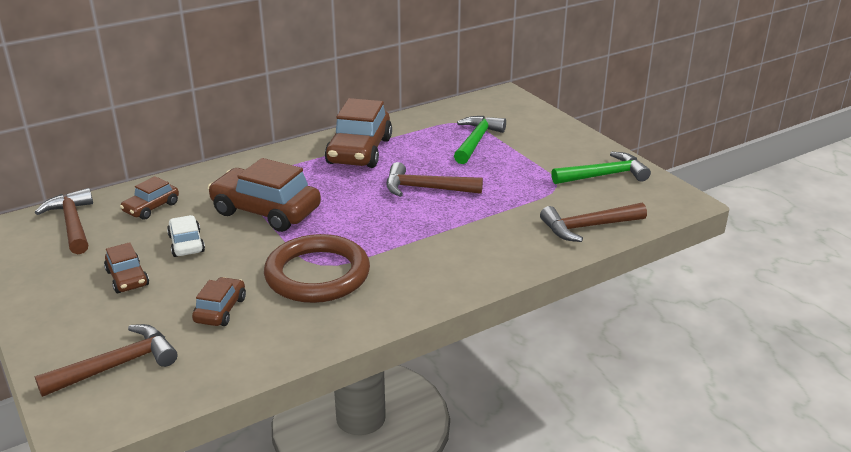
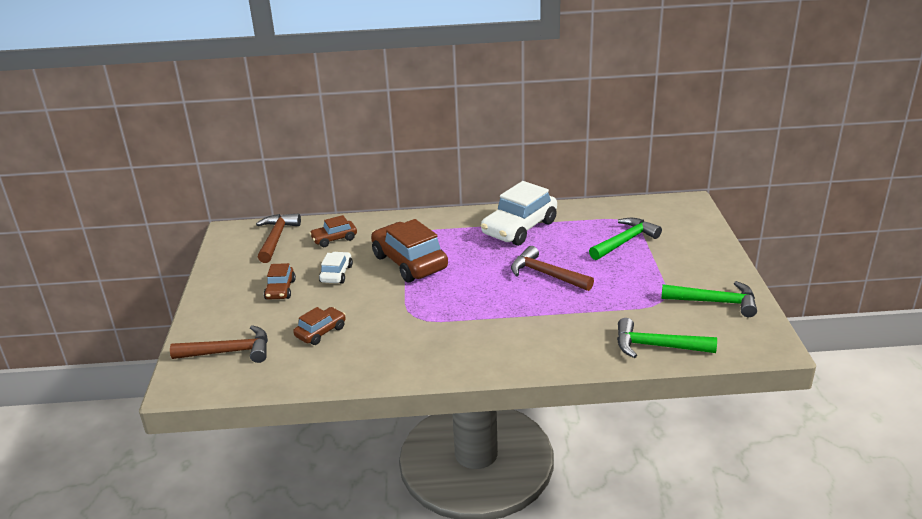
camera: 30 degrees right, 0 degrees up
(317, 274) = (406, 324): brown ring -> none
(359, 151) = (519, 228): brown car -> white car
(587, 227) = (656, 346): brown hammer -> green hammer

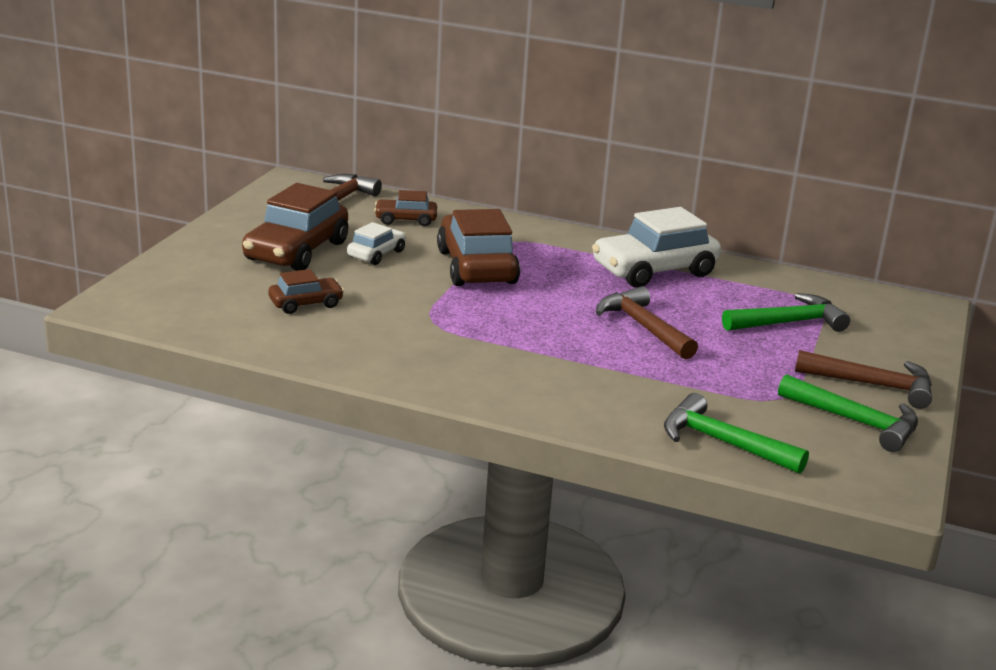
camera: 20 degrees right, 5 degrees down
(230, 352) = (186, 292): brown hammer -> brown hammer (873, 385)
(280, 290) = (296, 251): brown car -> brown car, size x1.91

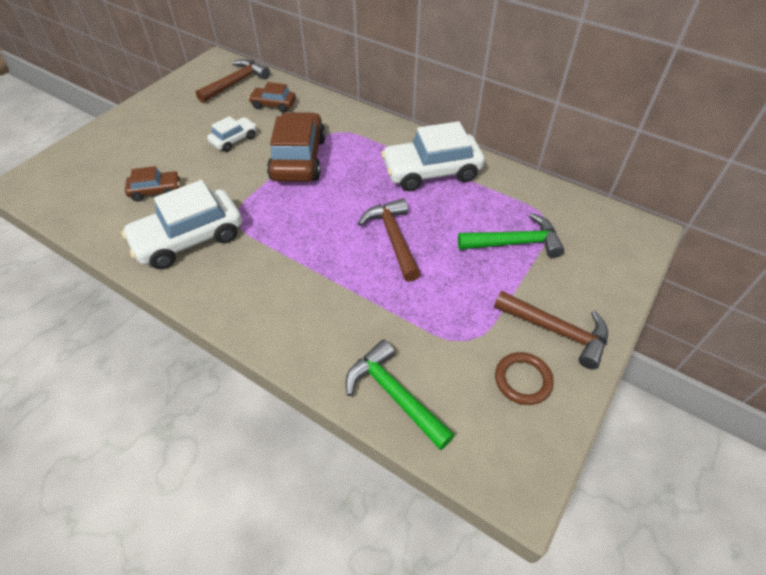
camera: 15 degrees right, 25 degrees up
(296, 251) = (180, 133): brown car -> none
(385, 342) = (189, 239): none -> white car
(856, 422) = (523, 380): green hammer -> brown ring

